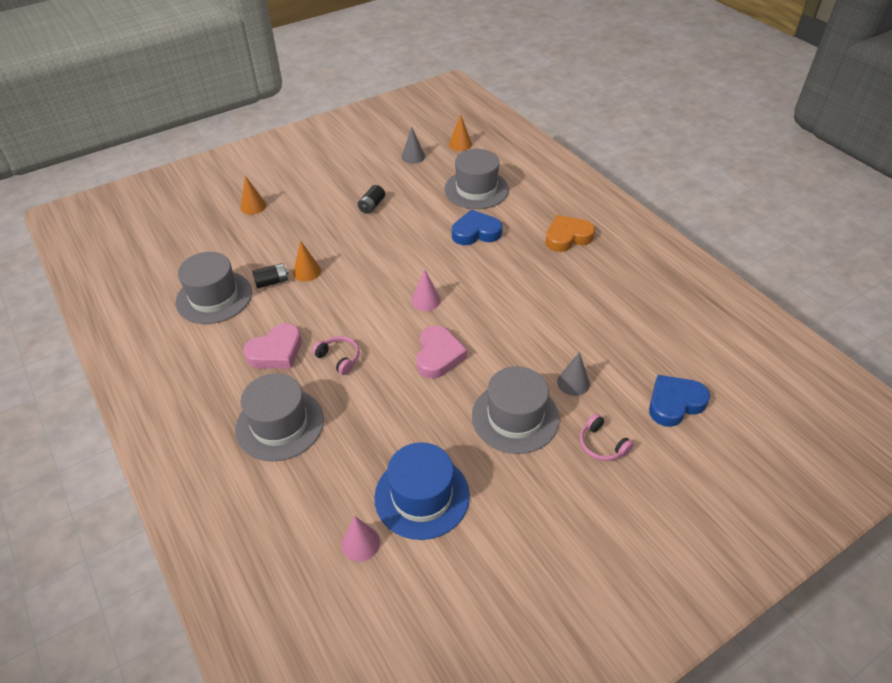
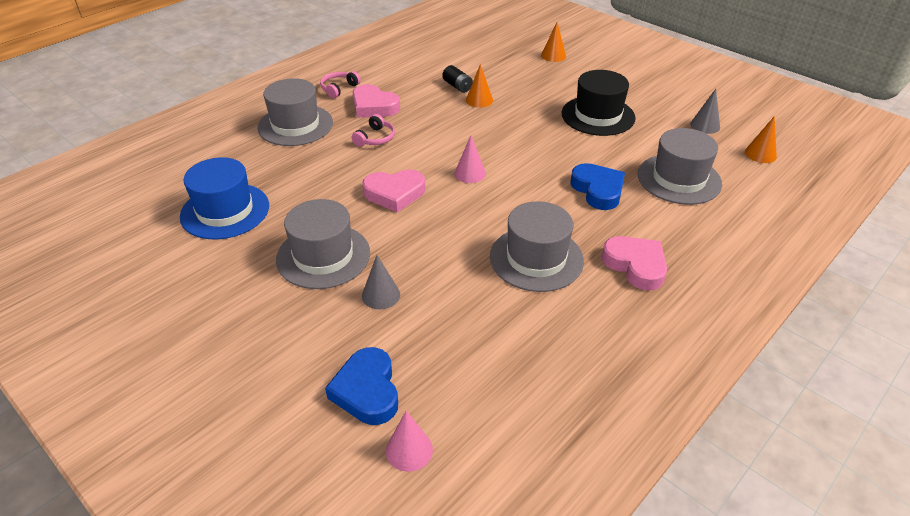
camera: 75 degrees right, 5 degrees down
(214, 297) = (427, 65): grey hat -> grey hat (536, 258)
(360, 543) = (179, 187): pink cone -> pink cone (409, 450)
(372, 206) = (598, 116): black battery -> black hat
(567, 237) = (635, 265): orange heart -> pink heart
(602, 445) = (294, 326): pink headphones -> pink headphones (339, 89)
(674, 403) = (367, 391): blue heart -> blue heart turned 150 degrees counterclockwise

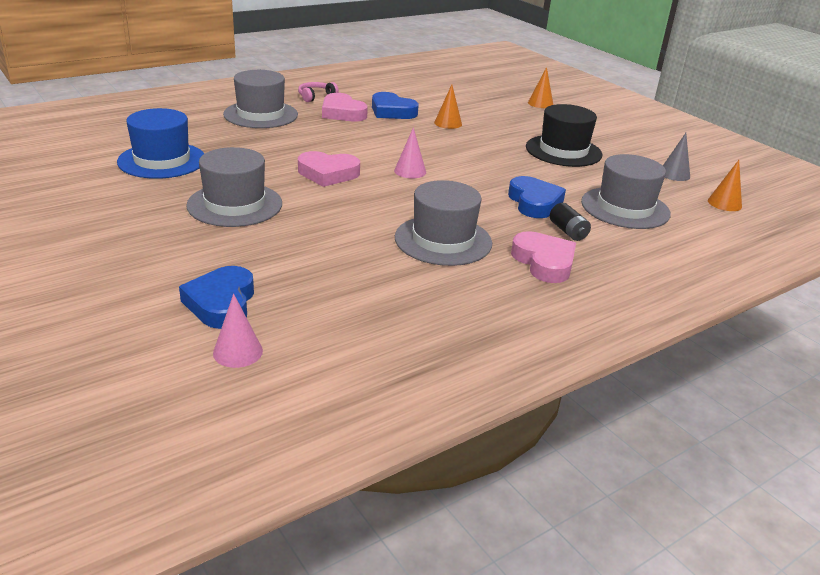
camera: 10 degrees right, 10 degrees down
(375, 138) = (331, 134): pink headphones -> none
(381, 295) = (274, 240): grey cone -> none
(420, 94) = (392, 111): none -> blue heart
(457, 86) = (431, 111): black battery -> black battery (568, 231)

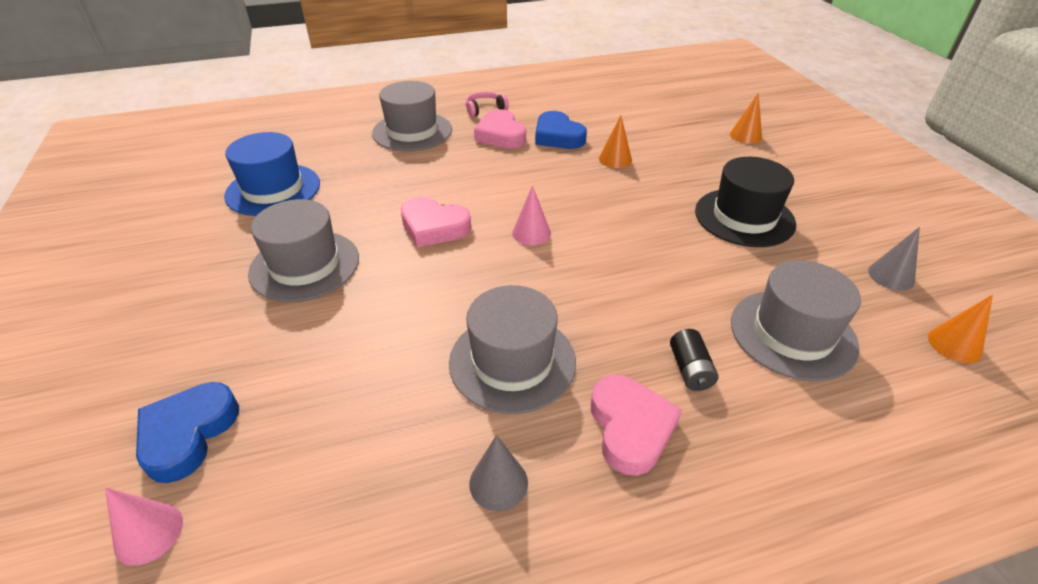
camera: 20 degrees right, 10 degrees up
(473, 297) = (498, 483): none -> grey cone
(534, 202) = (666, 307): blue heart -> none

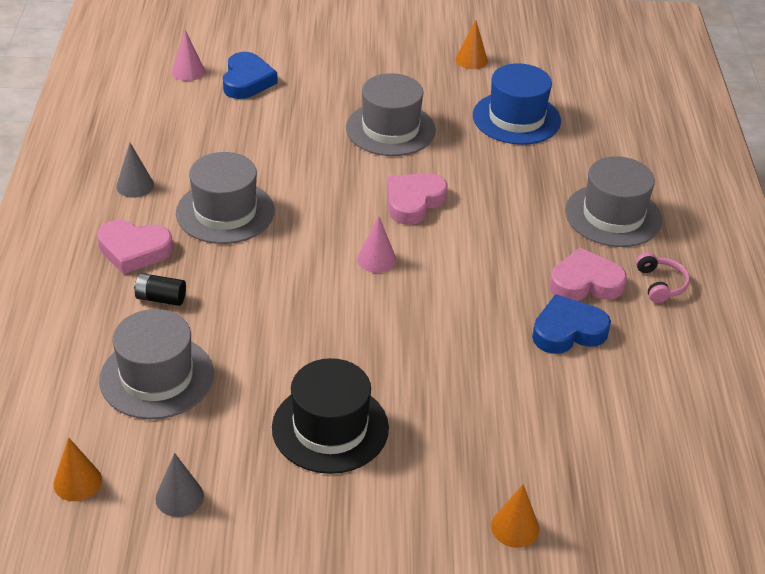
camera: 105 degrees right, 0 degrees up
(188, 434) = (247, 81): blue heart -> blue heart turned 60 degrees clockwise
(615, 159) = (494, 364): orange cone -> orange cone (471, 60)

